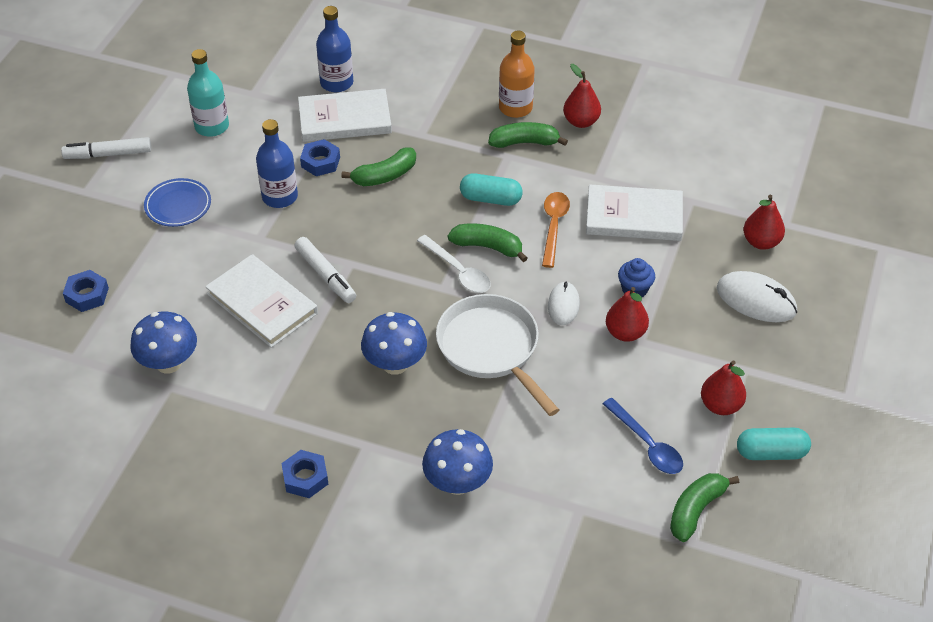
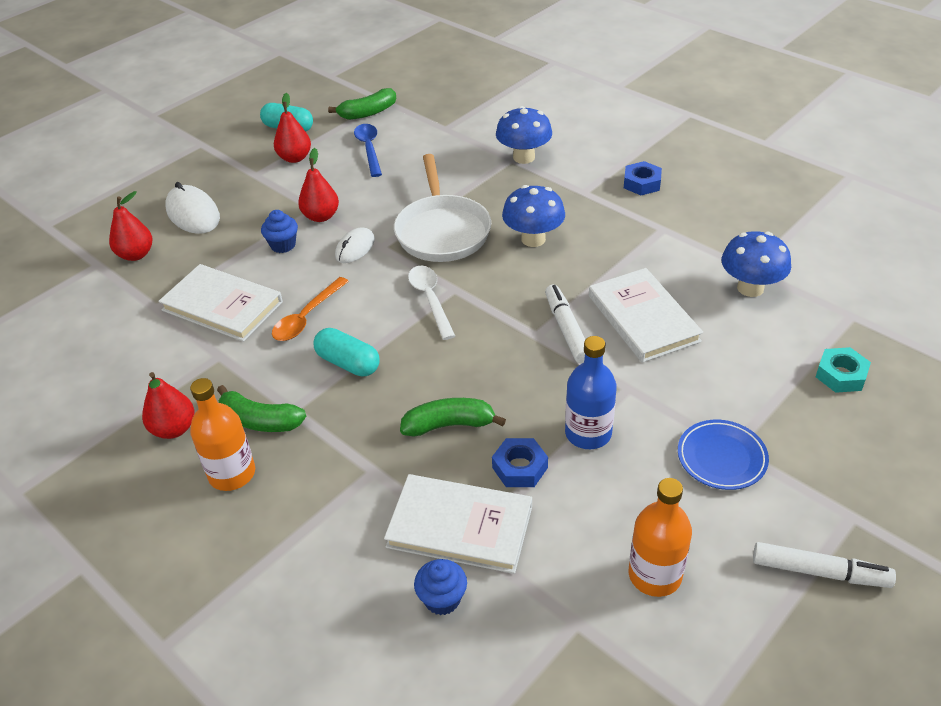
camera: 155 degrees left, 5 degrees down
(87, 295) = (841, 375): blue nut -> turquoise nut
(212, 126) = (655, 575): turquoise bottle -> orange bottle
(336, 83) = (442, 599): blue bottle -> blue cupcake
(488, 247) = (386, 314): green banana -> none

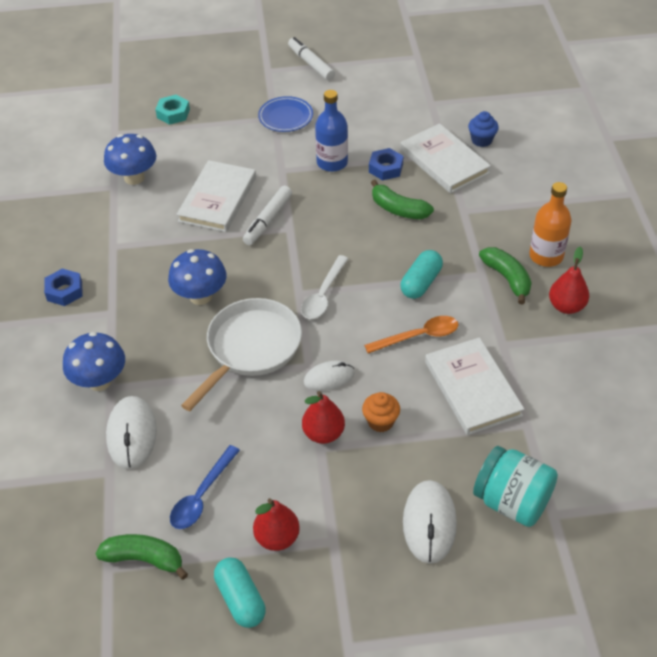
camera: 140 degrees left, 5 degrees up
(136, 254) = (512, 502): red pear -> turquoise jar
(283, 245) = (380, 421): blue cupcake -> orange cupcake
(348, 363) = (421, 283): turquoise capsule -> turquoise capsule turned 45 degrees clockwise
(458, 148) = (132, 434): none -> white mouse
(655, 575) = (378, 98): orange bottle -> none

